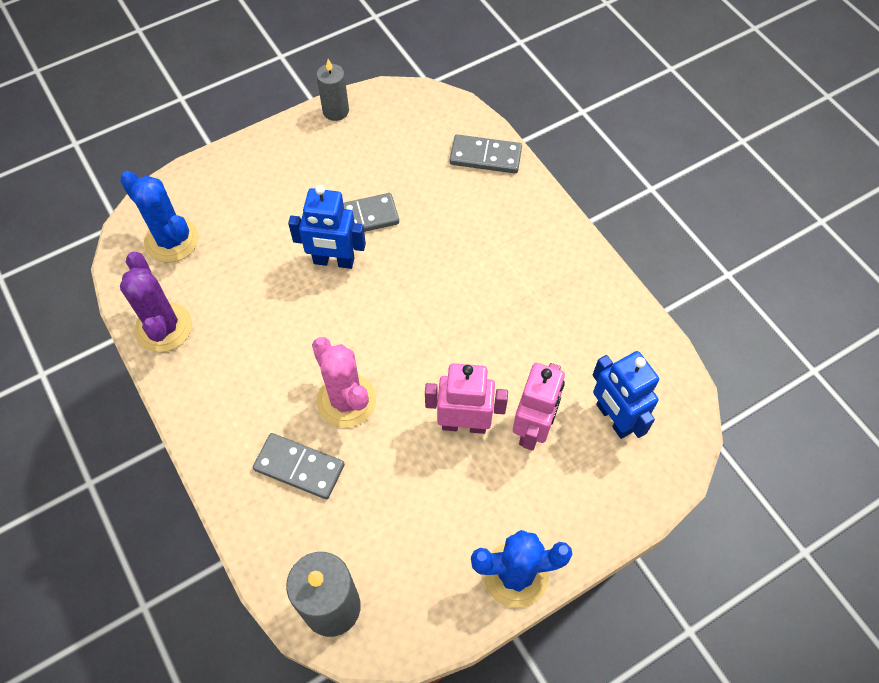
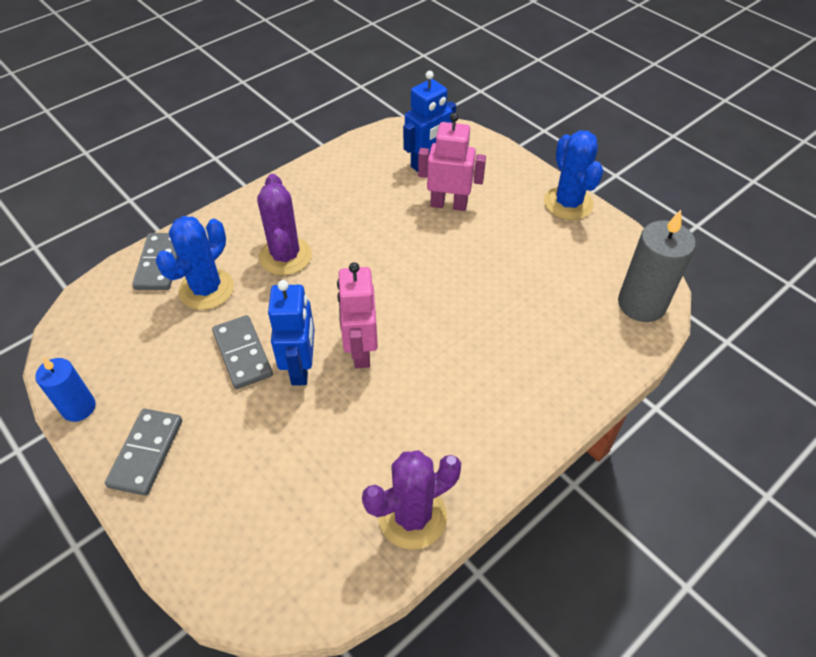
camera: 100 degrees left, 10 degrees down
(171, 240) = (286, 546): blue cactus -> blue cactus (206, 289)
(299, 467) = (534, 350): grey domino -> grey domino (146, 453)
(335, 111) = (79, 408): grey candle -> blue candle
(346, 400) = (457, 328): pink cactus -> none
(464, 424) = (457, 245): pink robot -> pink robot (360, 351)
(476, 257) = (285, 256): none -> purple cactus

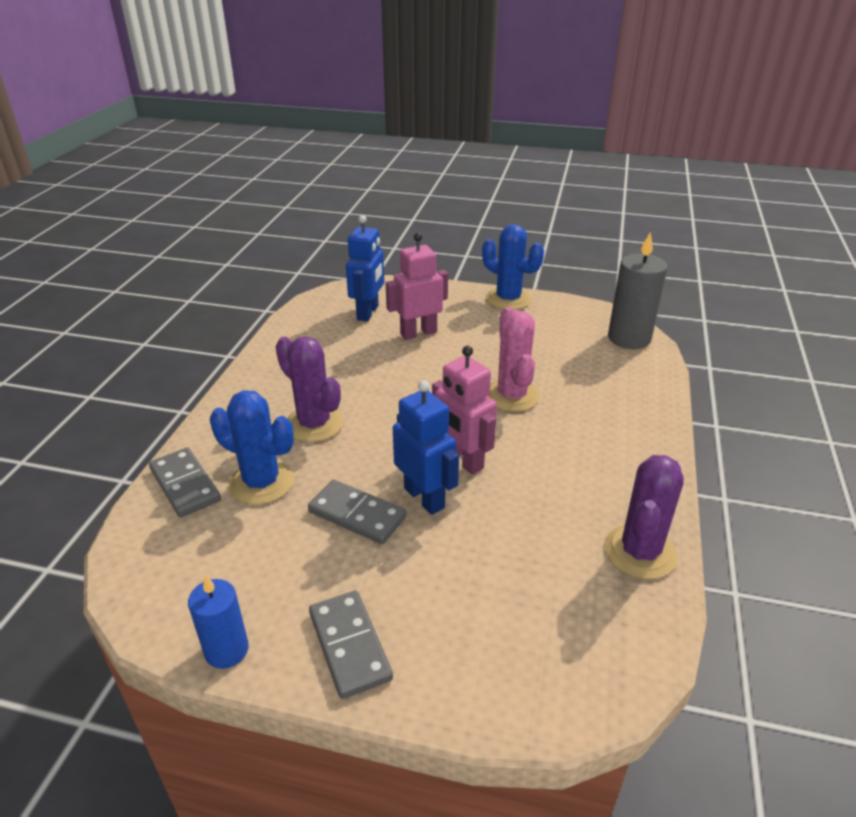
camera: 35 degrees left, 15 degrees down
(206, 289) = (261, 482): blue cactus -> blue cactus turned 60 degrees counterclockwise
(463, 310) = (512, 395): none -> pink cactus

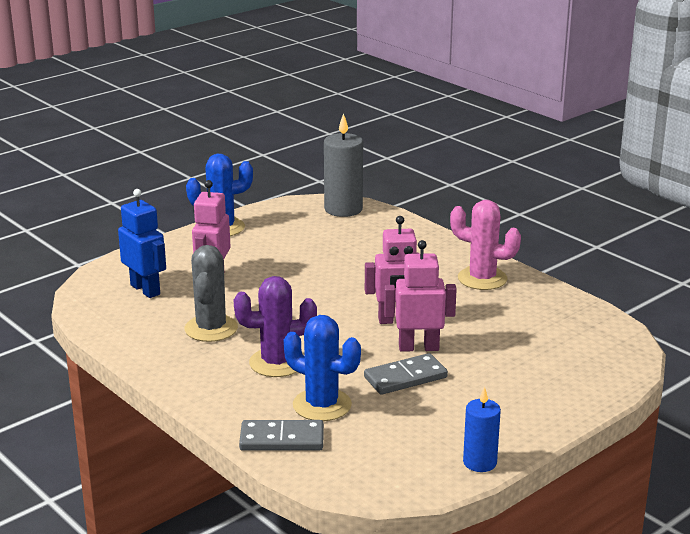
camera: 55 degrees left, 10 degrees down
(261, 482) = (322, 405): blue cactus -> blue cactus turned 60 degrees clockwise
(338, 367) = (211, 328): none -> grey cactus
(350, 645) = (521, 417): grey domino -> none
(424, 498) = (418, 347): blue robot -> pink robot
(512, 395) = (350, 276): pink cactus -> pink cactus (482, 279)
(640, 552) = (547, 298): purple cactus -> none

